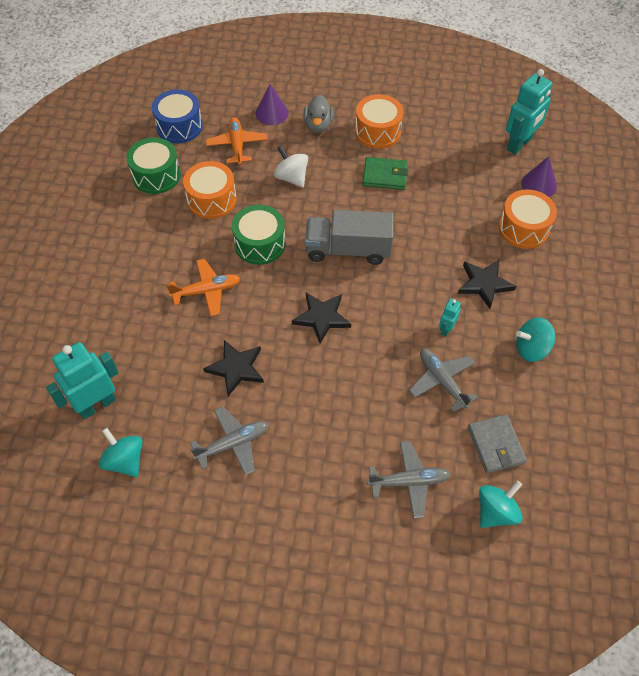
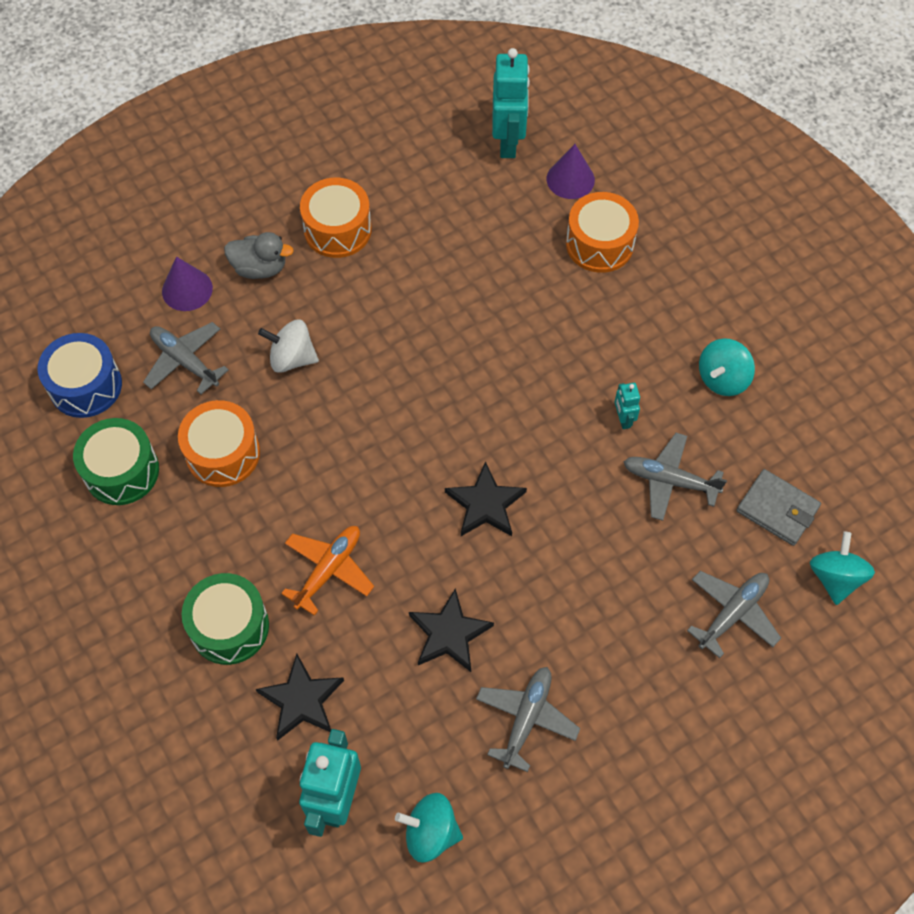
camera: 40 degrees left, 5 degrees up
(237, 145) = (185, 361): orange plane -> grey plane
(260, 244) = (334, 467): green drum -> green drum (229, 626)
(318, 125) = (260, 268): grey duck -> grey duck turned 45 degrees counterclockwise
(348, 250) = (439, 402): grey truck -> none
(385, 175) = (397, 281): green wallet -> none
(484, 284) = (616, 339): black star -> black star (301, 700)

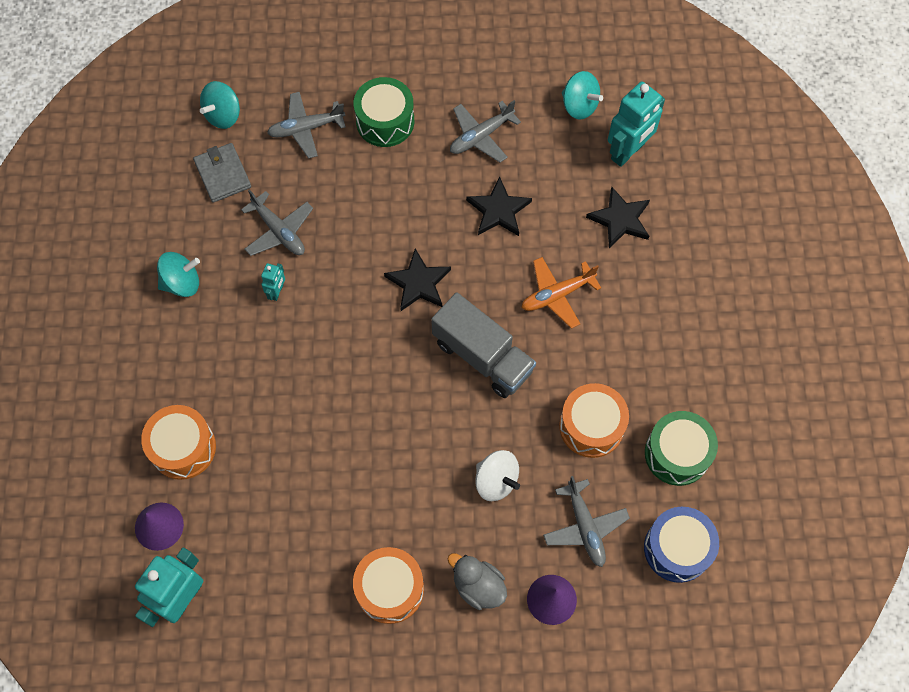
camera: 150 degrees left, 5 degrees up
(229, 626) = (646, 292): green drum -> green drum (385, 121)
(372, 464) = (482, 356): none -> grey truck

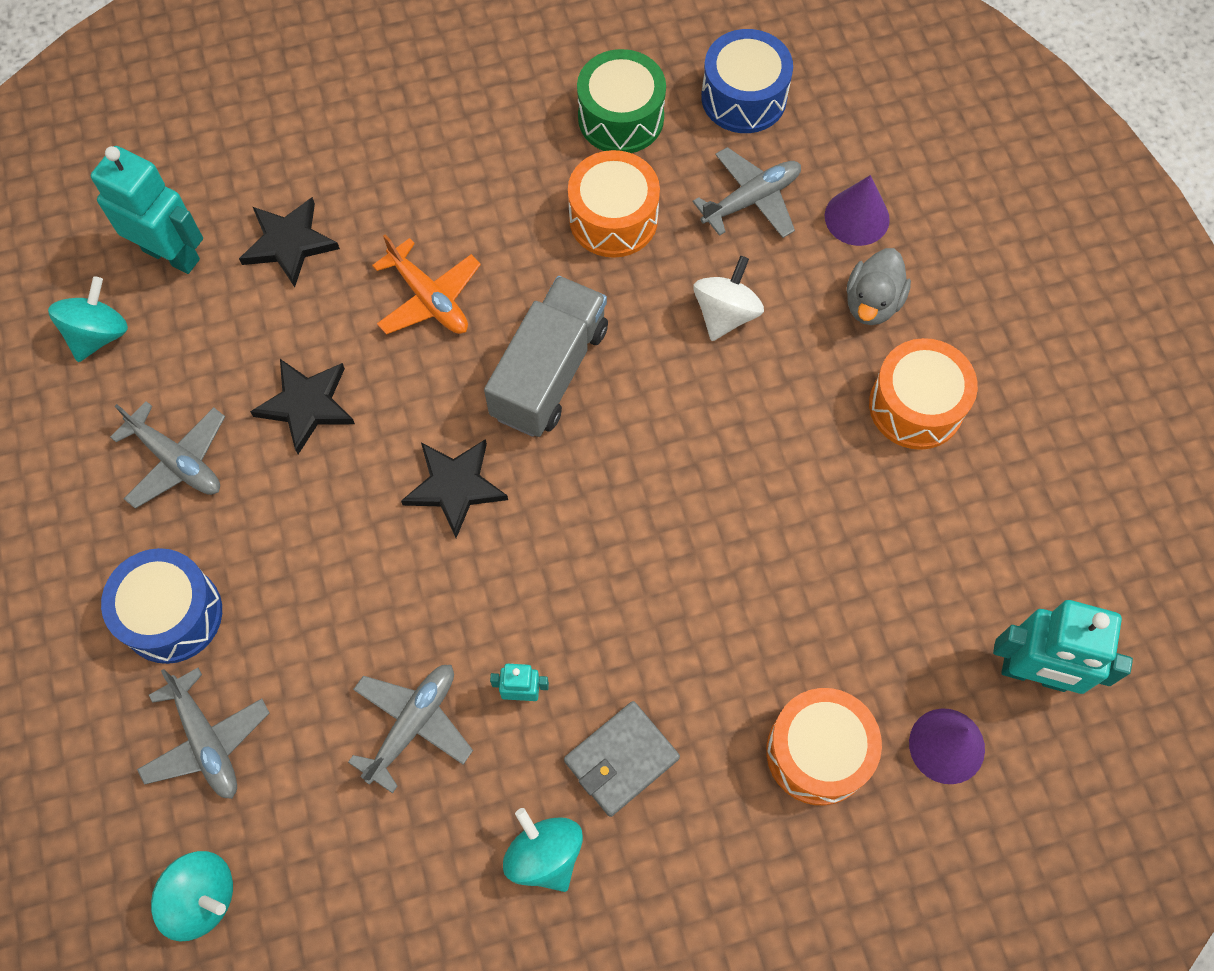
camera: 105 degrees left, 0 degrees up
(223, 174) = (324, 857): grey wallet -> grey wallet (621, 759)
(385, 121) = (172, 614): green drum -> blue drum

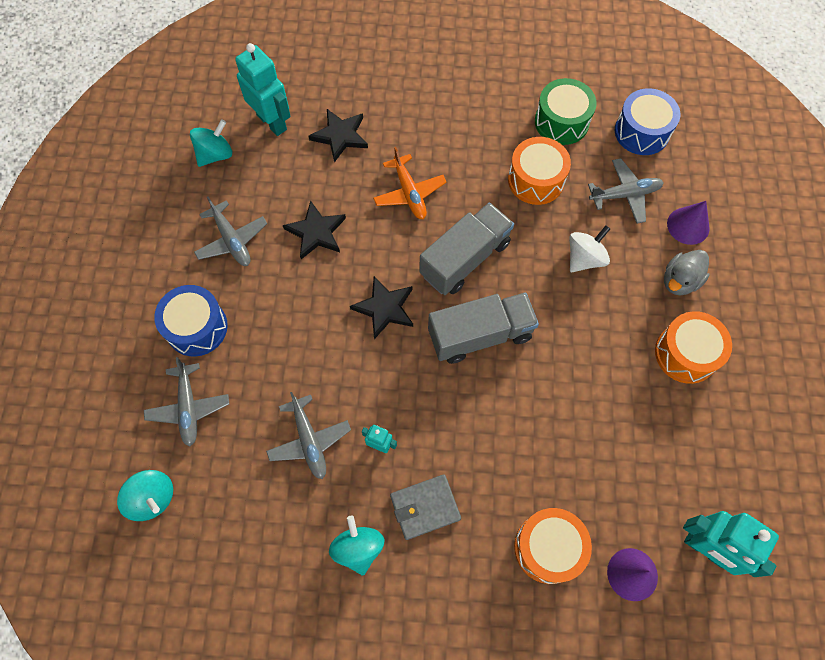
camera: 20 degrees right, 0 degrees up
(413, 724) = (309, 441): grey plane -> grey plane turned 105 degrees clockwise
(612, 478) = (480, 335): none -> grey truck

